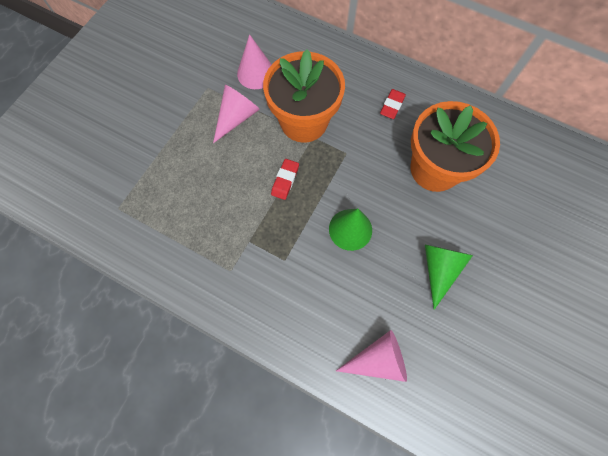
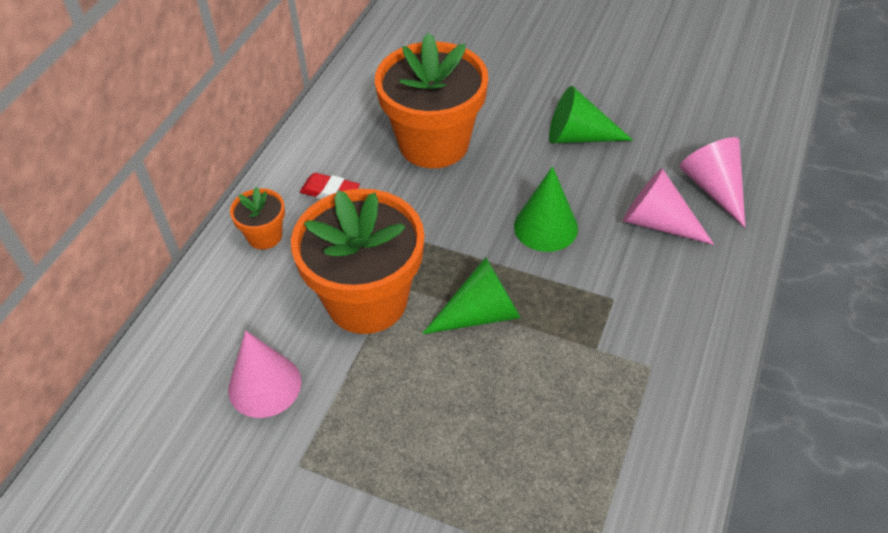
camera: 95 degrees left, 20 degrees down
(236, 117) = (365, 402): pink cone -> pink cone (657, 222)
(285, 180) = (481, 313): red eraser -> green cone
(358, 72) = (264, 236): none -> orange flower pot

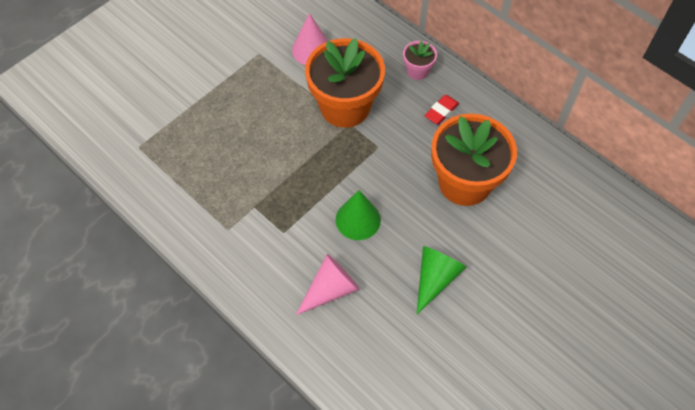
camera: 110 degrees right, 10 degrees up
(264, 236) = (417, 71): orange flower pot -> pink flower pot
(481, 313) = (308, 158): green cone -> none
(713, 188) = (345, 345): pink cone -> none

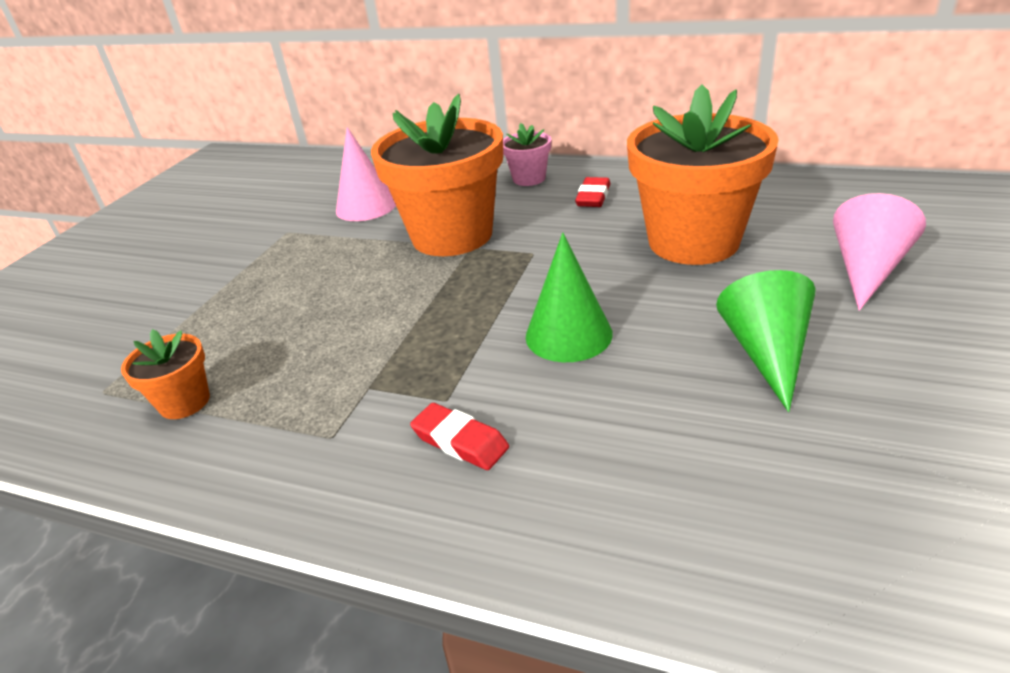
camera: 20 degrees left, 25 degrees down
(173, 174) = (184, 402): none -> orange flower pot
(277, 259) = (460, 441): none -> red eraser
(330, 289) = (597, 443): pink cone -> pink cone (867, 270)

